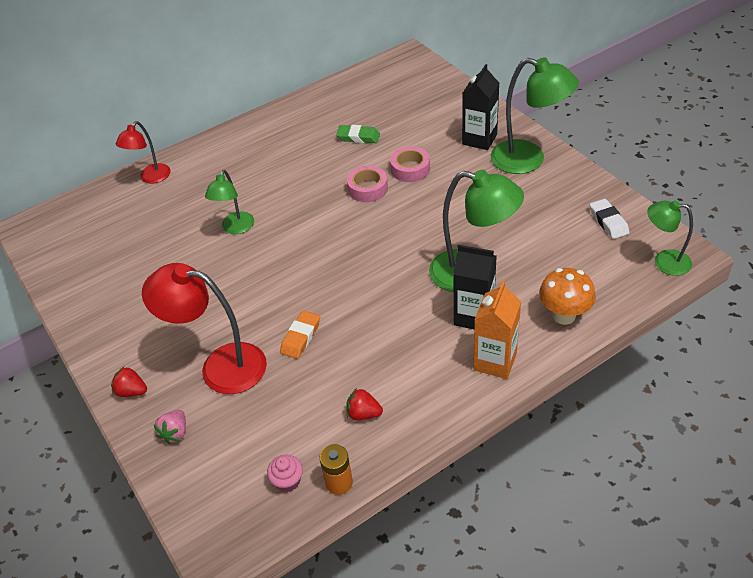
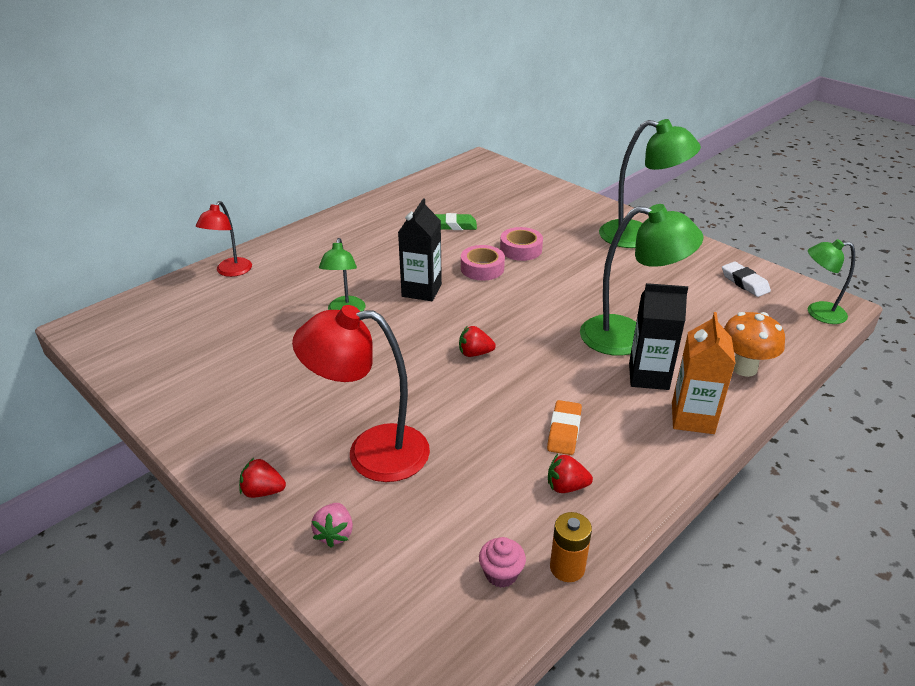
camera: 15 degrees left, 10 degrees down
(301, 337) = (460, 413): orange eraser -> orange eraser (564, 431)
(332, 279) = (475, 353): none -> red strawberry
(479, 139) = (581, 222): black carton -> black carton (421, 290)

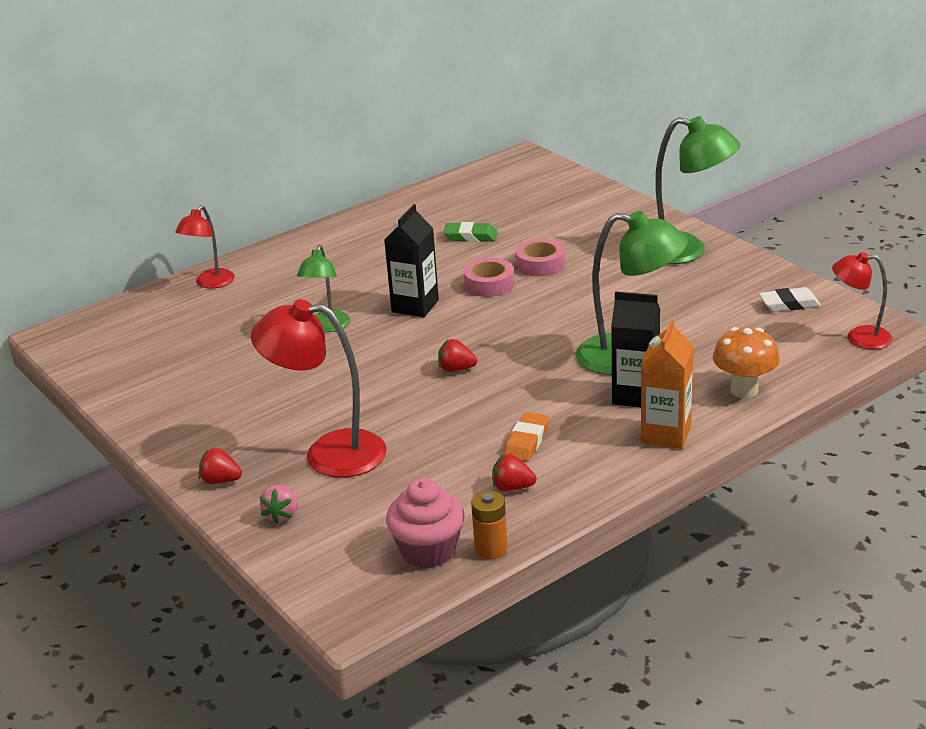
camera: 10 degrees right, 5 degrees down
(501, 574) = (428, 550): pink cupcake -> pink cupcake, size x1.80
(744, 282) = (789, 304): white eraser -> white eraser turned 75 degrees counterclockwise
(818, 313) = (859, 337): green lamp -> red lamp

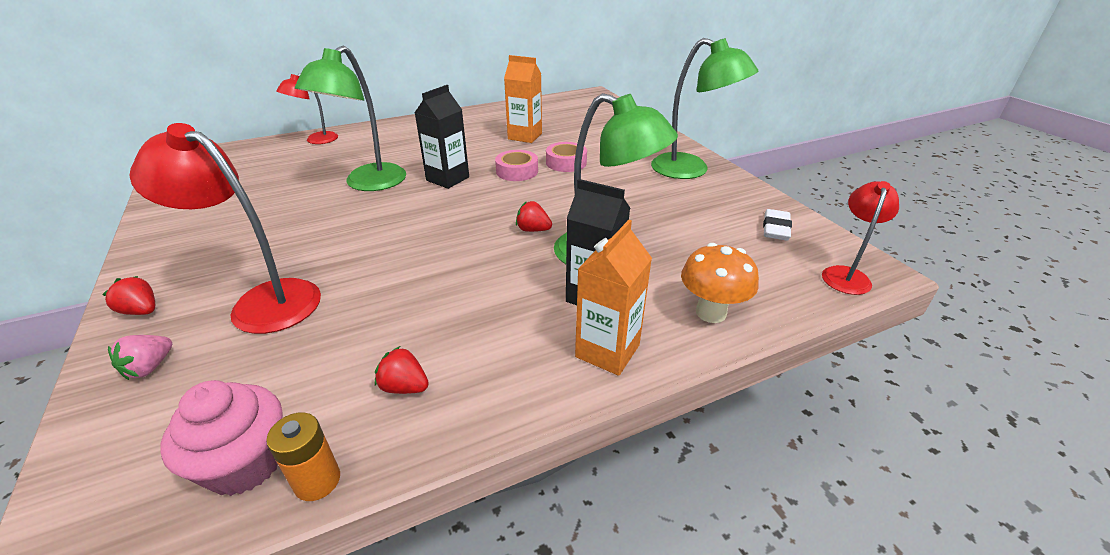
camera: 10 degrees right, 5 degrees up
(327, 327) = (368, 184): green lamp -> green lamp, size x1.69
(456, 369) = (442, 237): red strawberry -> red strawberry (533, 230)
(470, 236) = (525, 136): green eraser -> orange carton
(527, 441) = (456, 328): orange eraser -> none
(789, 304) = (775, 229): white eraser -> white eraser turned 75 degrees counterclockwise
(859, 337) = (846, 274): red lamp -> red lamp turned 90 degrees clockwise

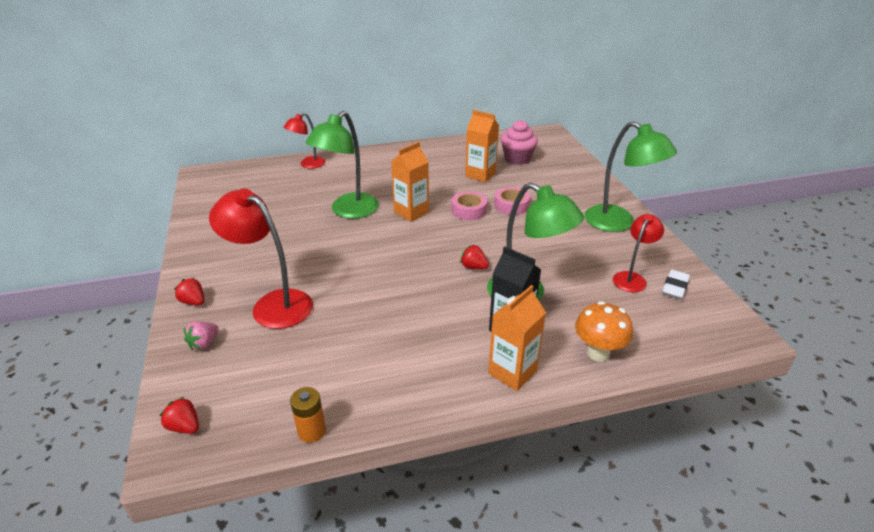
camera: 10 degrees right, 0 degrees up
(245, 463) = (268, 414): pink cupcake -> pink cupcake (517, 158)
(404, 387) = (368, 379): red strawberry -> red strawberry (184, 426)
(447, 179) = (411, 212): black carton -> orange carton
(846, 274) = (719, 335): red lamp -> red lamp (632, 278)

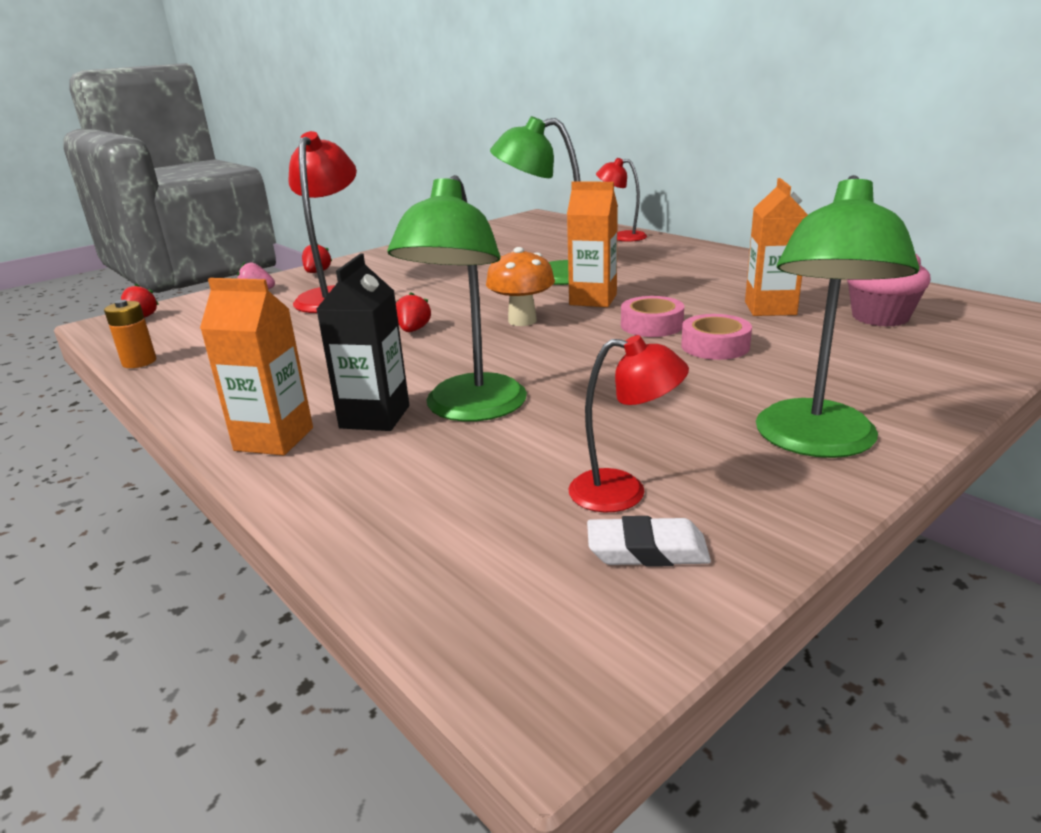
camera: 65 degrees right, 10 degrees down
(473, 267) = (505, 361): red strawberry -> red strawberry (413, 330)
(598, 353) = (356, 498): orange mushroom -> orange mushroom (522, 321)

